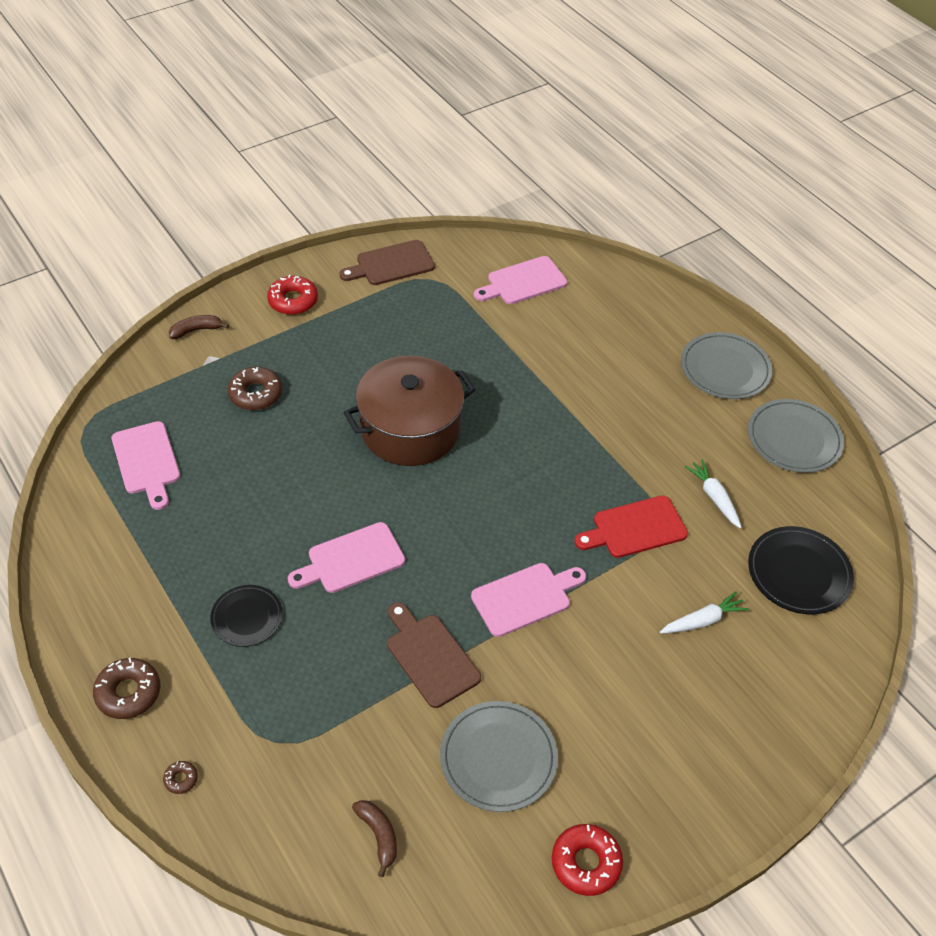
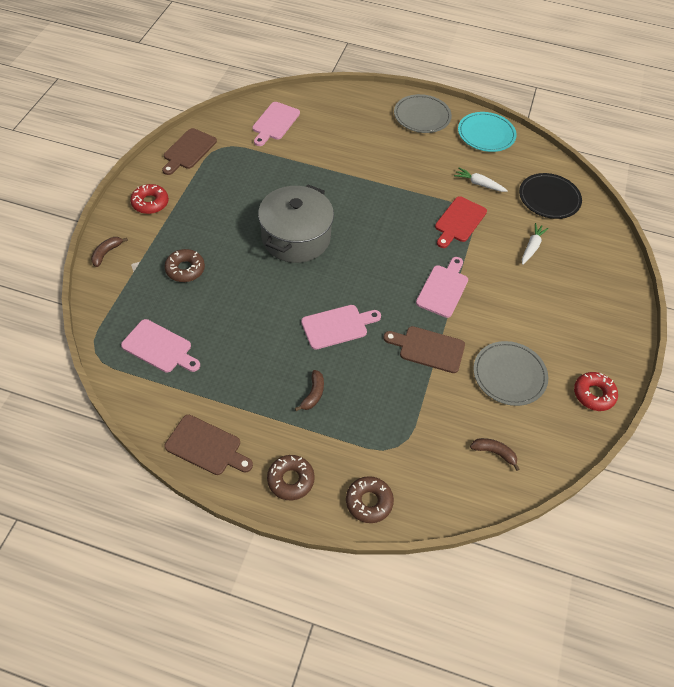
camera: 40 degrees left, 5 degrees up
(86, 596) = (206, 446): none -> brown cutting board
(181, 779) = (369, 502): brown donut -> brown donut, size x2.02
(247, 617) = (313, 394): black plate -> brown banana
(351, 559) = (337, 326): pink cutting board -> pink cutting board turned 135 degrees counterclockwise
(410, 429) = (296, 237): brown pot -> grey pot
(794, 439) = (486, 134): grey plate -> turquoise plate

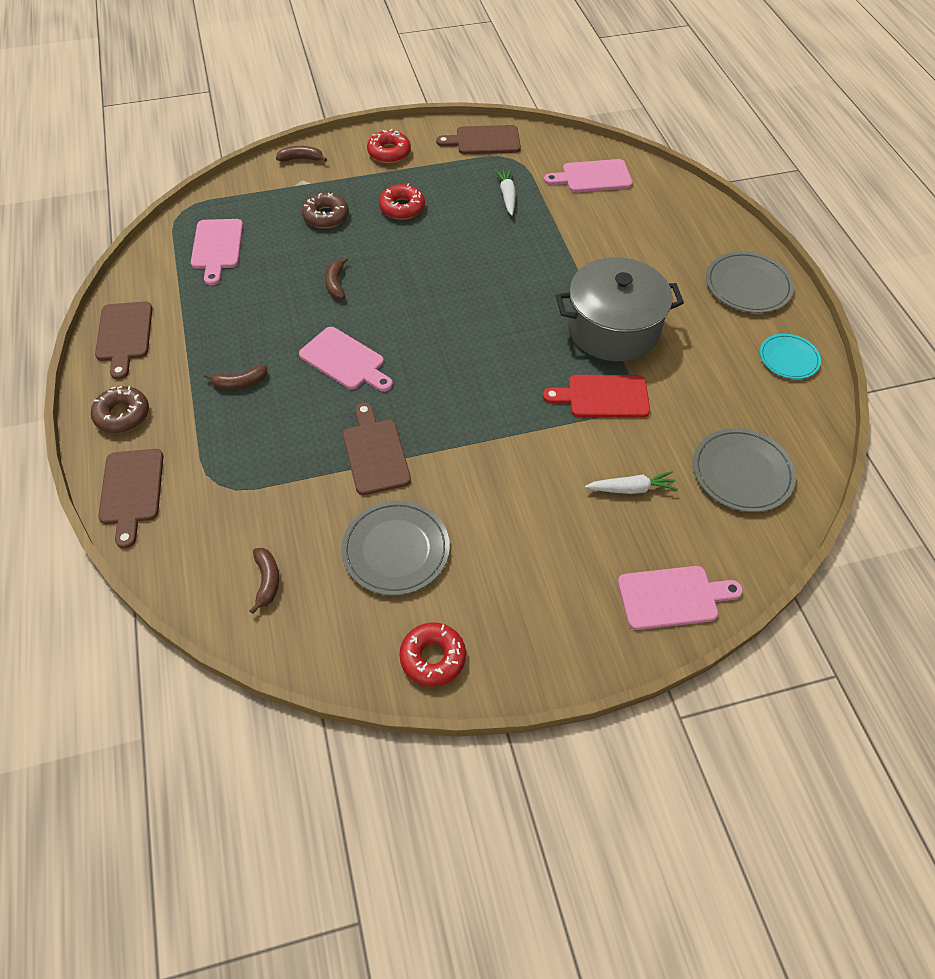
camera: 60 degrees right, 0 degrees up
(216, 225) = (402, 208): none -> red donut
(260, 296) = (336, 283): none -> brown banana
(296, 237) = (441, 271): grey pot -> grey pot (613, 328)
(369, 502) = (131, 491): brown donut -> brown cutting board
(443, 289) = (478, 428): pink cutting board -> pink cutting board (672, 597)
(479, 184) = (689, 389): white carrot -> white carrot (507, 196)
(486, 134) = (789, 358): turquoise plate -> turquoise plate, size x0.65
(549, 198) = (742, 472): black plate -> grey plate

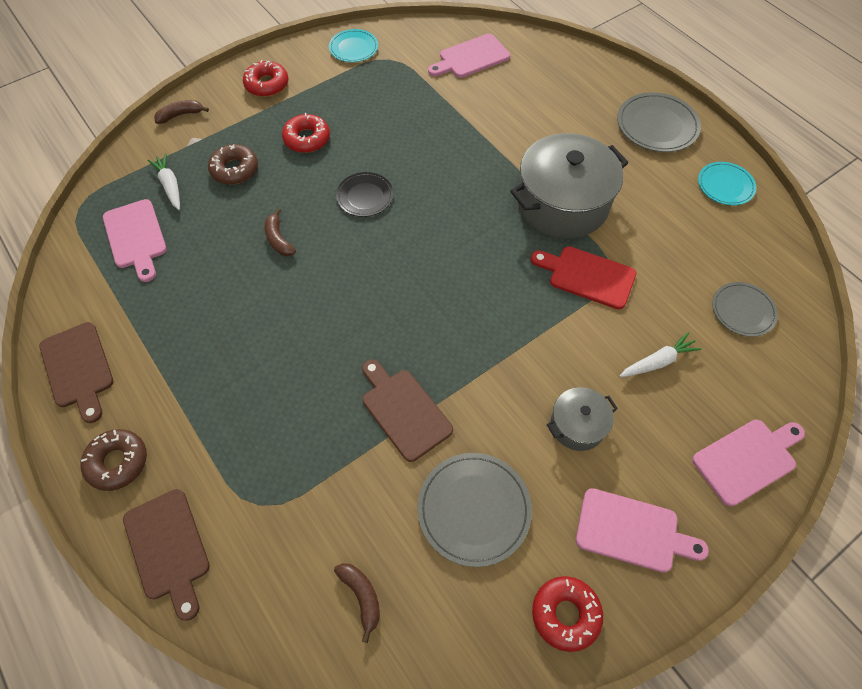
camera: 20 degrees left, 5 degrees up
(240, 383) = (229, 381): brown banana -> none
(345, 360) = (326, 320): pink cutting board -> pink cutting board (632, 531)
(430, 270) = (365, 196): none -> black plate
(484, 141) = (353, 48): brown cutting board -> turquoise plate
(507, 196) = (402, 98): white carrot -> white carrot (170, 185)
(525, 515) = (577, 425): none -> grey pot
(603, 397) = (588, 276): red cutting board -> red cutting board turned 45 degrees clockwise
(742, 472) = (743, 311): grey plate -> grey plate, size x0.65

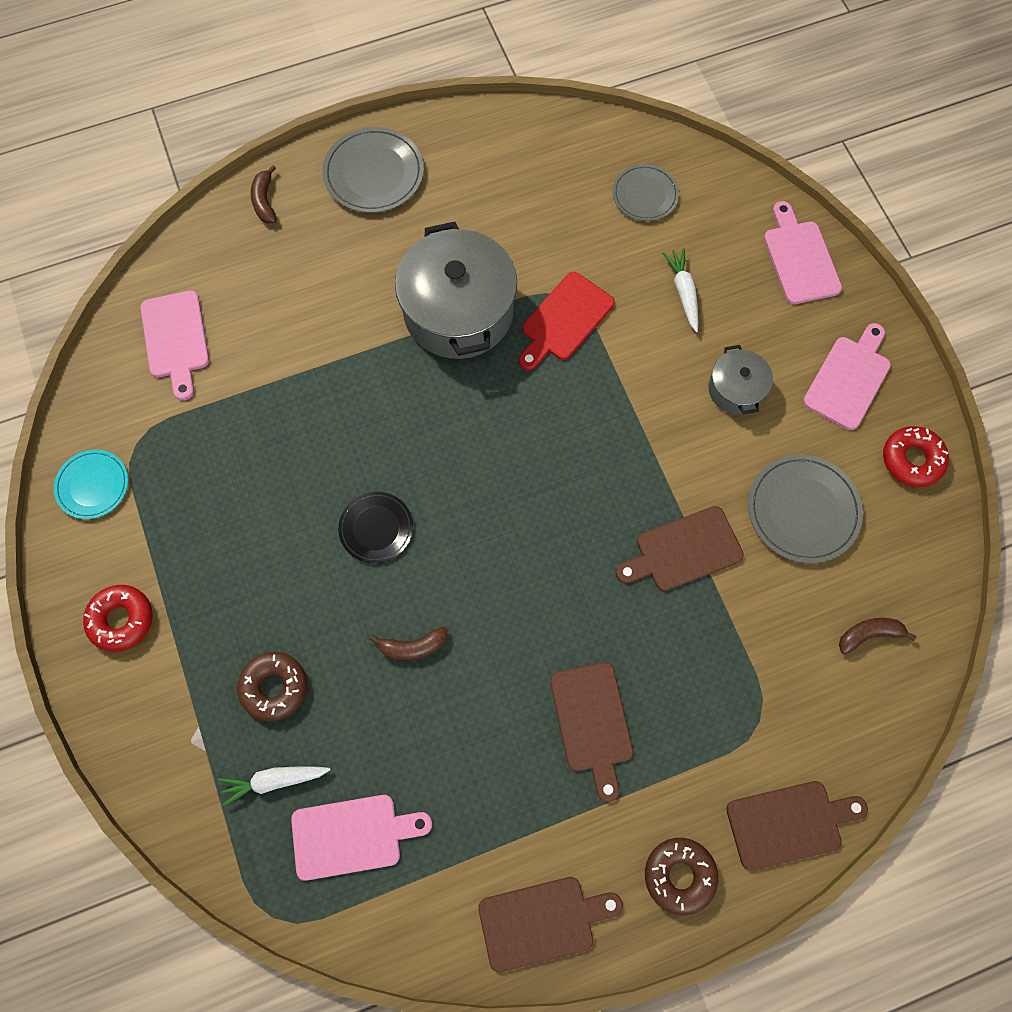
camera: 75 degrees left, 10 degrees up
(180, 115) = (138, 753): brown banana -> brown banana (264, 201)
(238, 370) = (592, 722): none -> brown cutting board
(307, 139) = (250, 582): red donut -> none
(725, 185) = (484, 143): turquoise plate -> none

